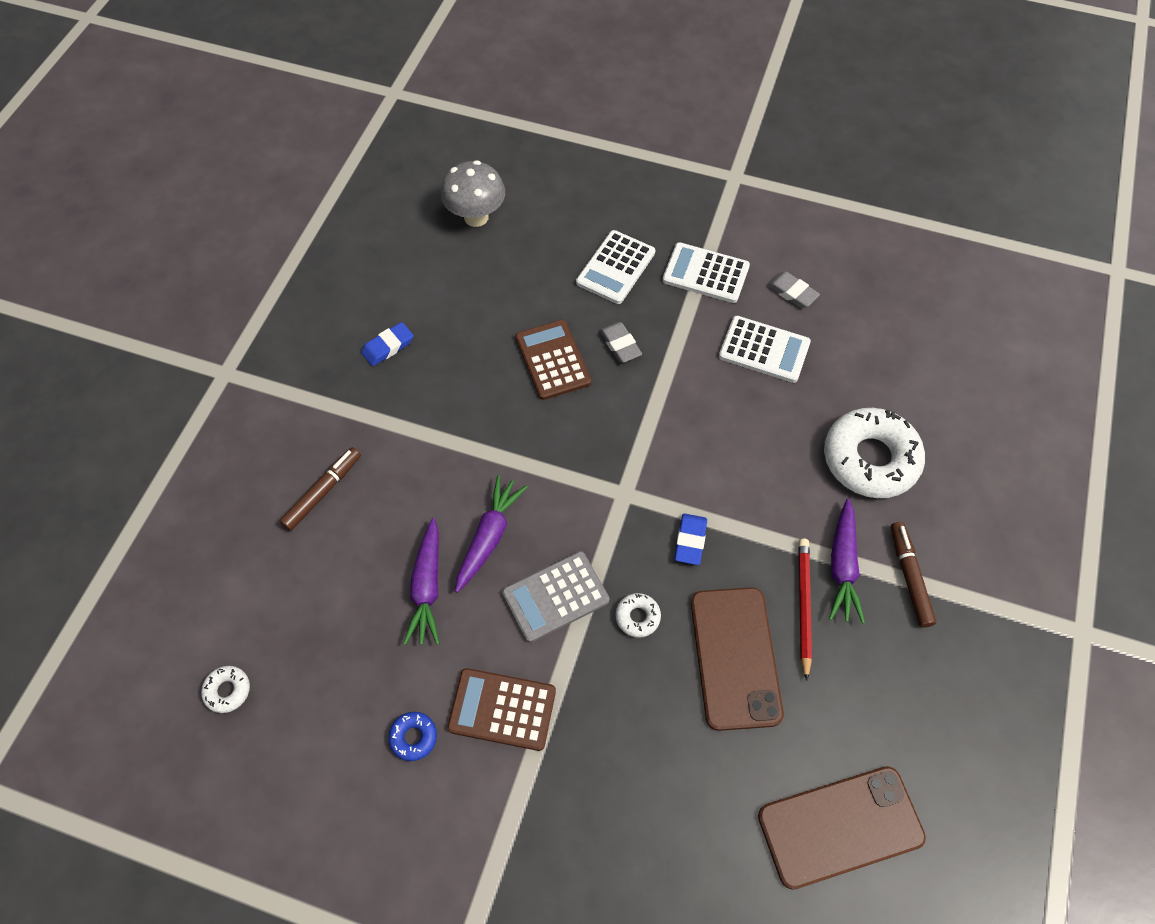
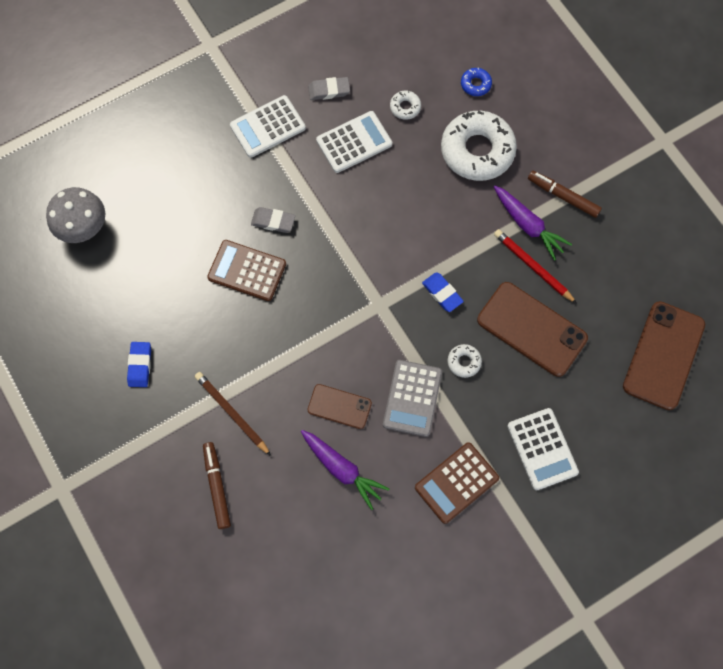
camera: 50 degrees left, 10 degrees up
(227, 690) = (309, 640): white donut -> white donut (405, 107)
(404, 450) = (232, 413): none -> brown pencil
(413, 737) = (432, 547): blue donut -> blue donut (475, 84)
(489, 537) = (339, 406): purple carrot -> brown phone
(616, 268) = (212, 176): white calculator -> white calculator (542, 449)

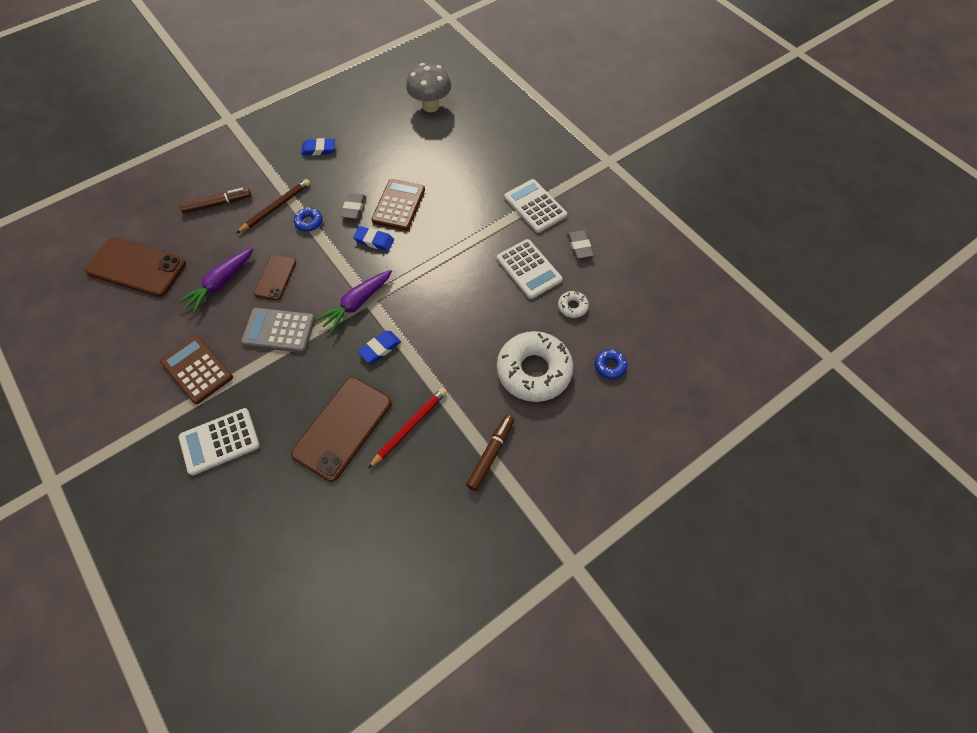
camera: 85 degrees right, 10 degrees down
(261, 372) = (309, 222): none -> blue donut
(273, 221) = (445, 218): grey eraser -> grey eraser (354, 208)
(297, 298) = (374, 240): none -> blue eraser
(464, 362) = (311, 370): white donut -> none
(528, 225) = (455, 421): purple carrot -> purple carrot (357, 304)
(663, 355) = (309, 563): brown phone -> brown phone (136, 267)

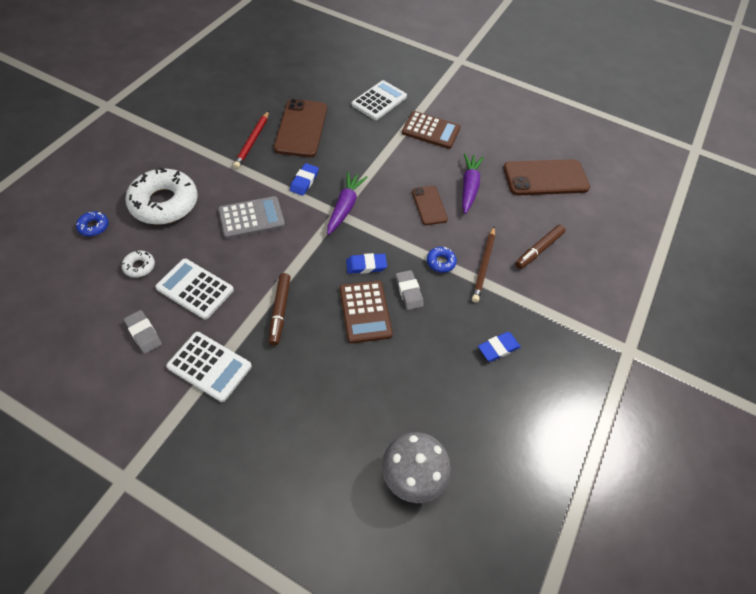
camera: 150 degrees right, 5 degrees down
(279, 330) = (393, 170): grey calculator -> grey calculator (251, 218)
(491, 454) = (183, 143): brown marker -> brown marker (280, 311)

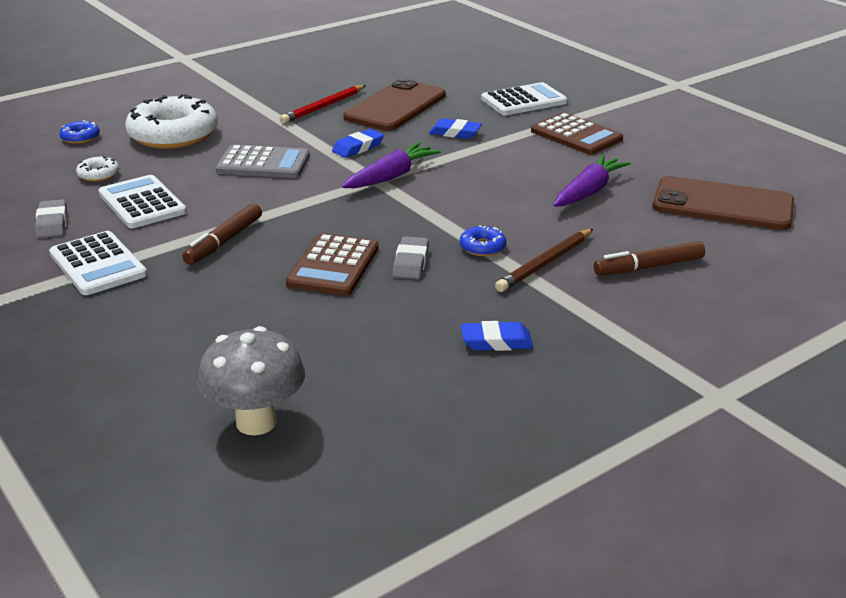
camera: 30 degrees right, 25 degrees down
(366, 265) = (373, 229): blue eraser -> blue eraser (455, 133)
(429, 205) = (512, 196): brown phone -> none

